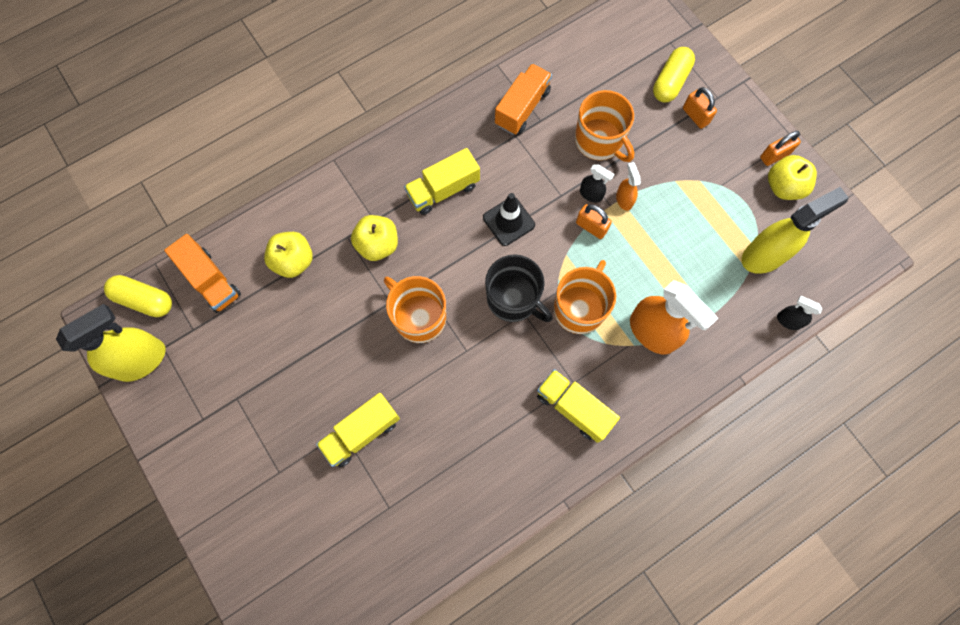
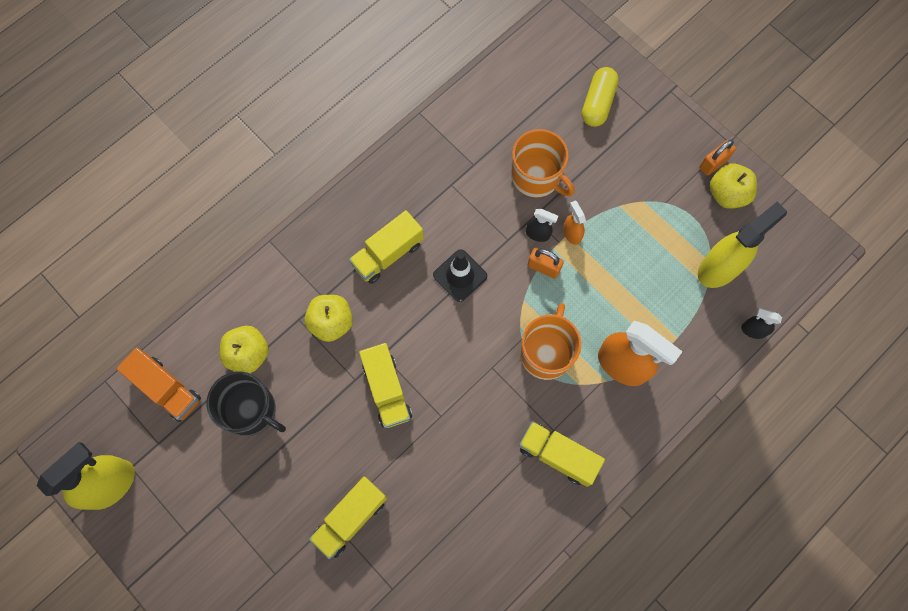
camera: 10 degrees left, 0 degrees up
(144, 300) = (101, 421): yellow capsule -> none
(419, 317) = (387, 390): orange mug -> yellow truck
(514, 299) = (479, 355): black mug -> black mug (251, 410)
(522, 108) = (453, 154): orange truck -> none
(695, 116) = (628, 135): orange padlock -> none

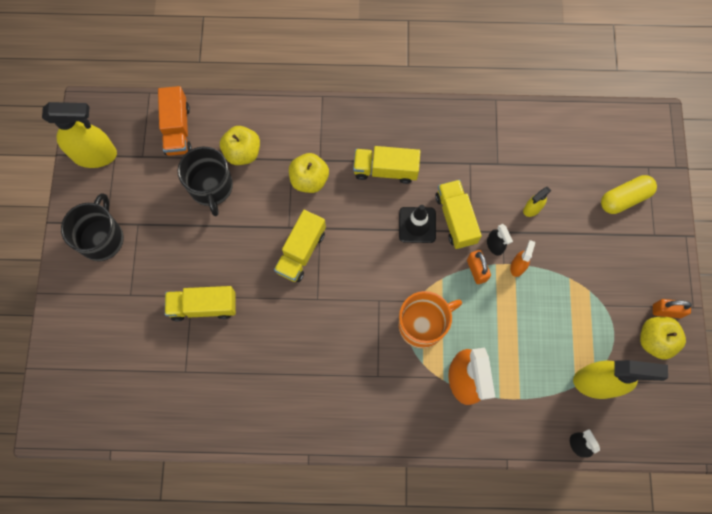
camera: 45 degrees right, 0 degrees up
(196, 551) = (102, 238): none -> black mug
(537, 176) = (532, 209): orange mug -> yellow spray bottle
(557, 455) = (364, 394): yellow truck -> yellow truck (455, 219)

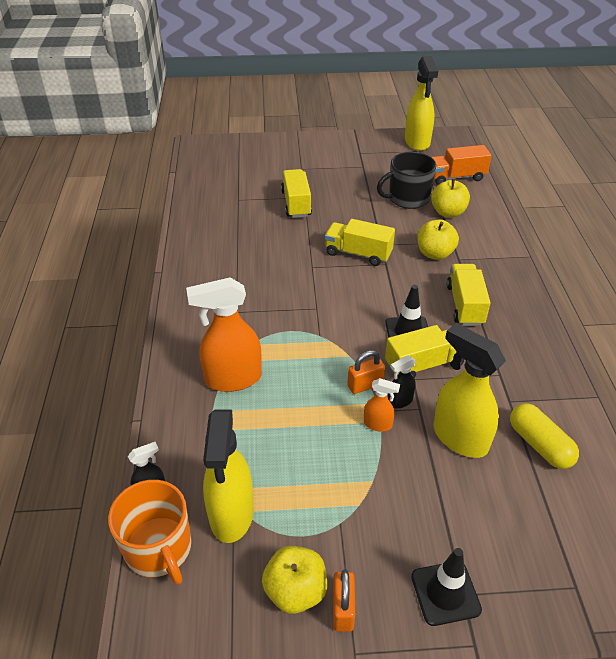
camera: 85 degrees right, 30 degrees down
(102, 238) = (346, 152): black mug -> none
(423, 324) = (294, 342): orange mug -> orange mug (159, 549)
(532, 209) = (459, 438): yellow spray bottle -> yellow spray bottle, size x2.09
(624, 198) = (510, 551): yellow capsule -> yellow capsule (539, 444)
(654, 245) = (445, 593): none -> black traffic cone

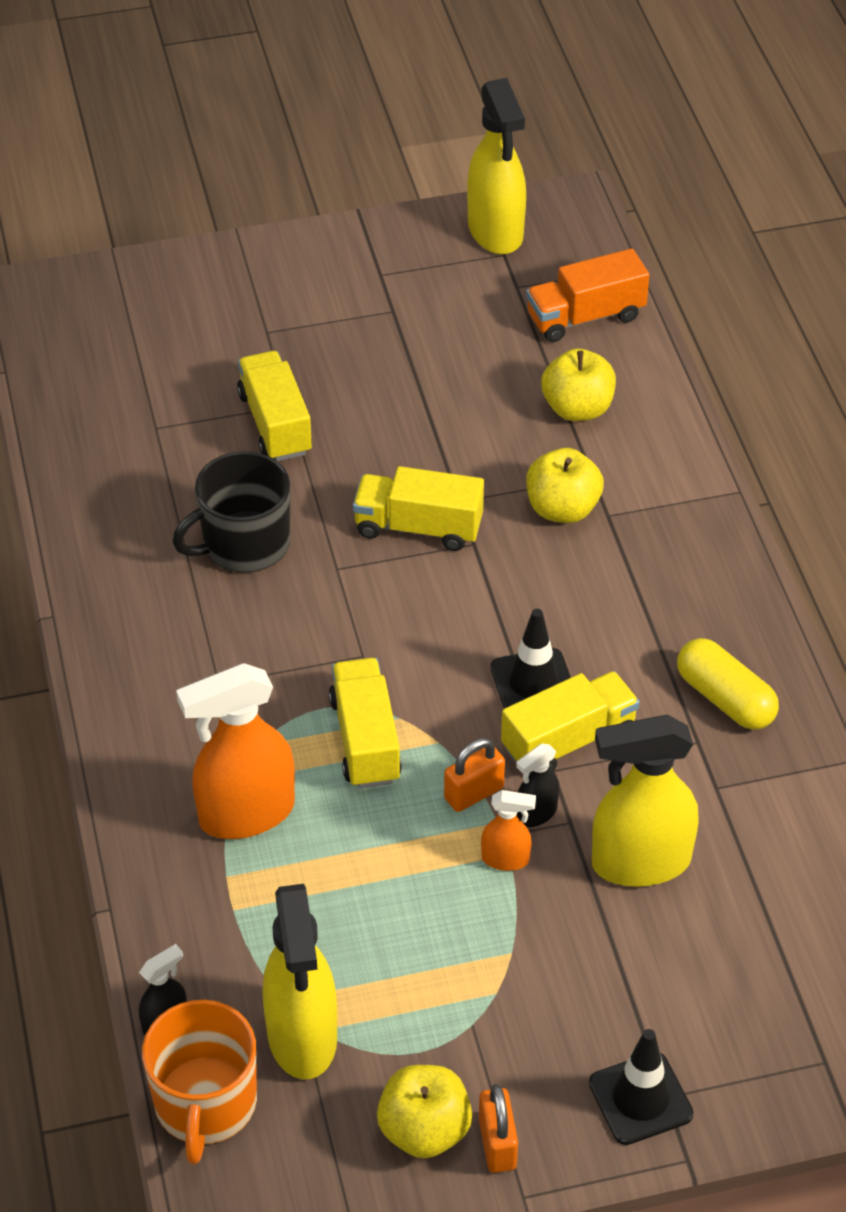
camera: 10 degrees left, 5 degrees up
(159, 549) = (205, 1104): orange mug -> orange mug turned 45 degrees clockwise
(407, 198) = (495, 383): black mug -> black mug (244, 544)
(459, 438) = (640, 862): yellow spray bottle -> yellow spray bottle turned 45 degrees counterclockwise
(465, 305) = (627, 613): yellow truck -> yellow truck (365, 740)
(539, 444) = (767, 855): yellow capsule -> yellow capsule (725, 698)

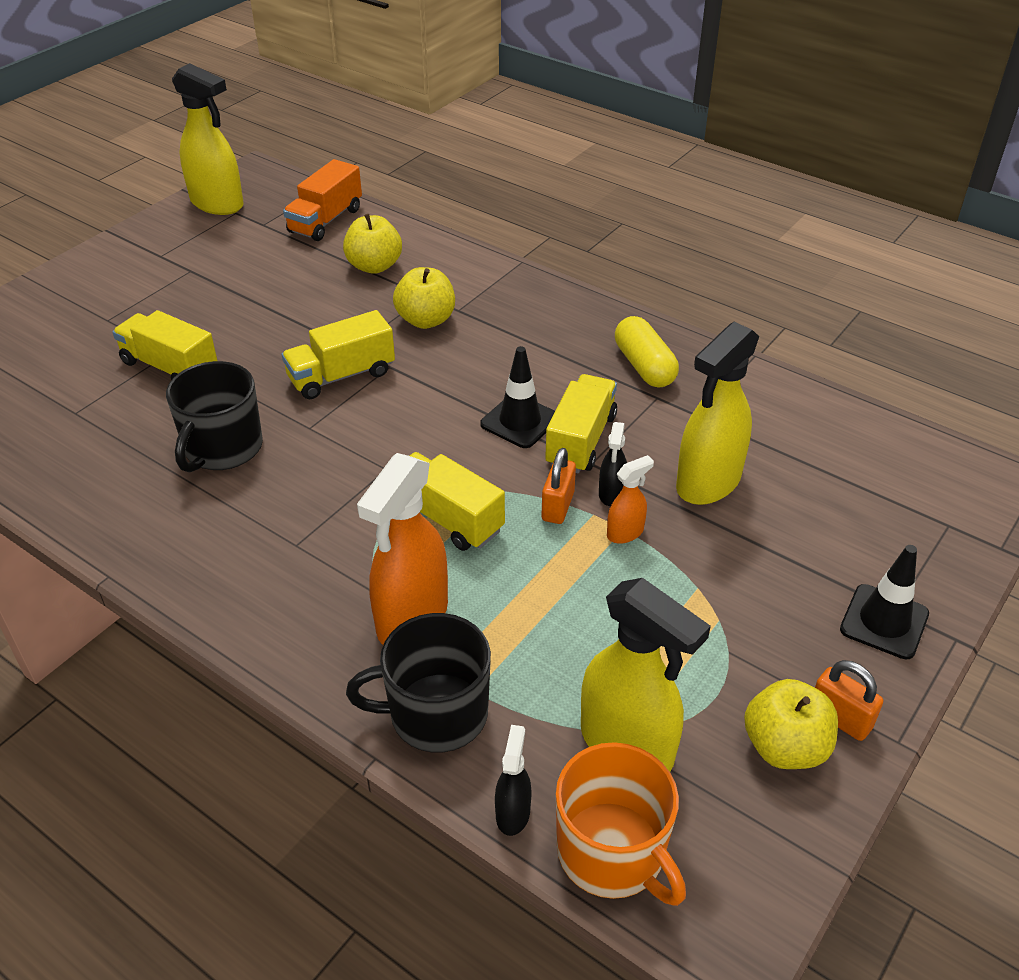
camera: 40 degrees left, 5 degrees down
(186, 907) = (436, 714): none -> black mug
(725, 698) = (644, 366): yellow capsule -> yellow capsule turned 60 degrees clockwise

